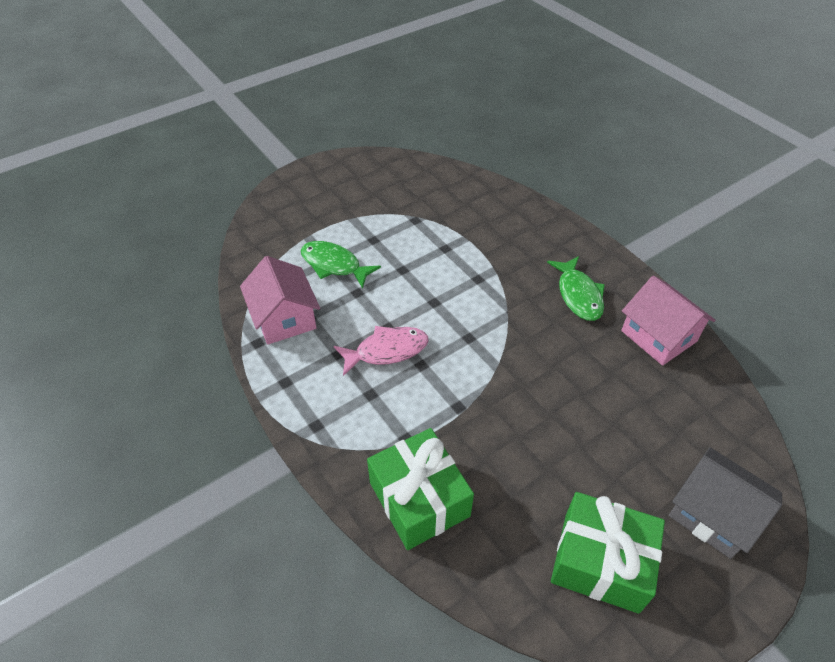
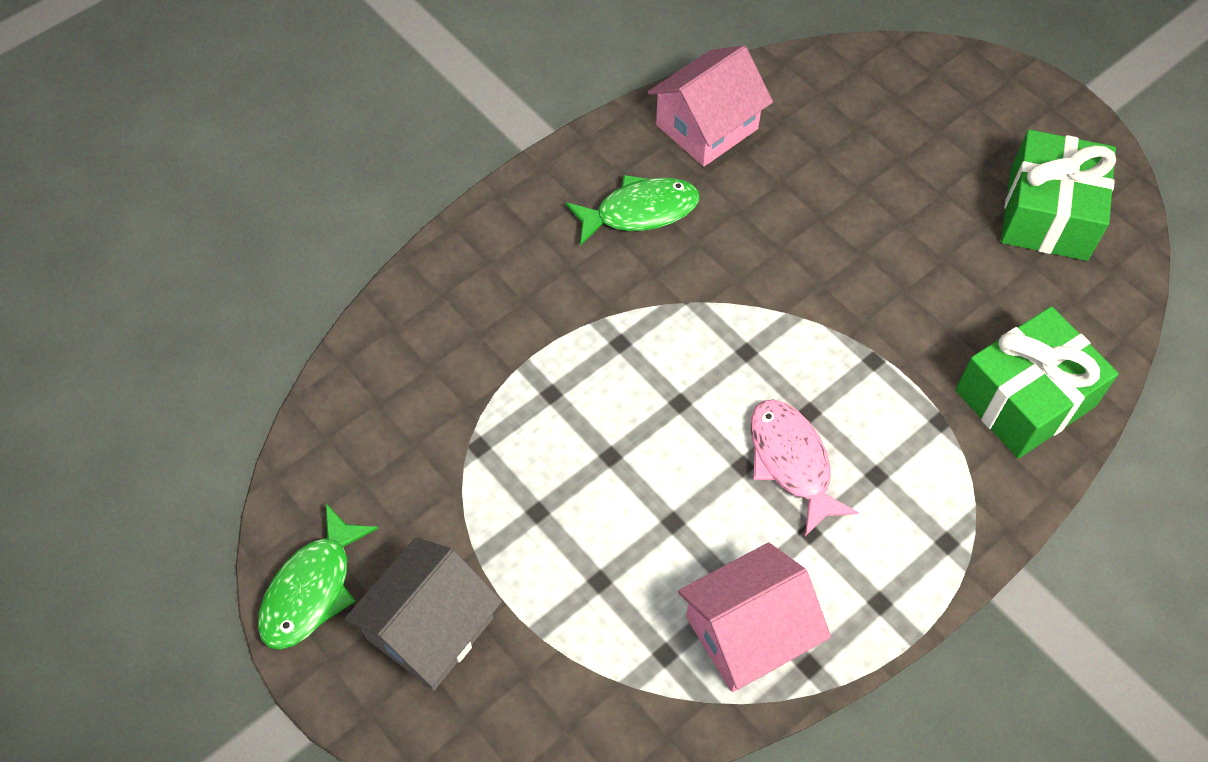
camera: 95 degrees left, 10 degrees up
(334, 265) = (609, 570): green fish -> green fish (312, 589)
(712, 514) = (961, 109): grey house -> grey house (430, 628)

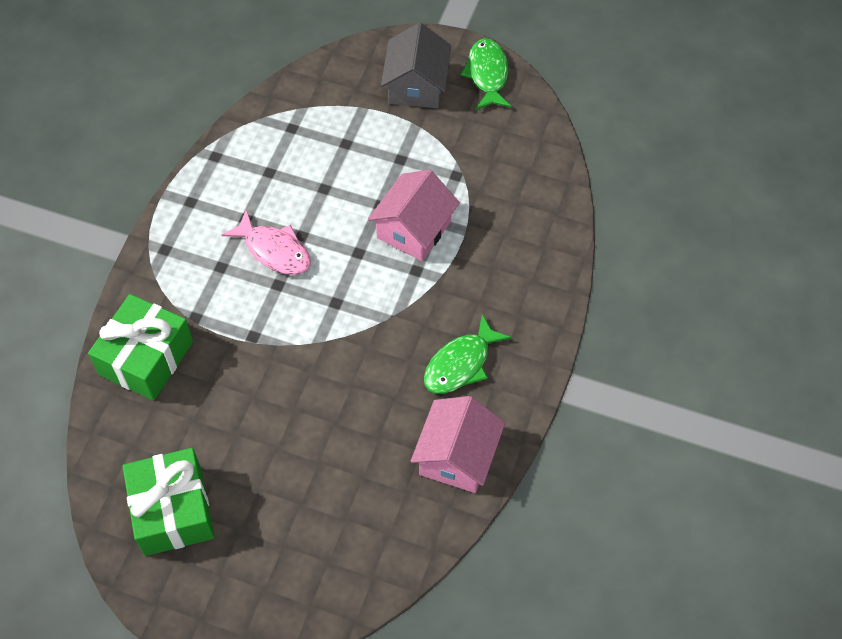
camera: 150 degrees right, 0 degrees up
(748, 632) = (254, 156): pink house -> pink house (414, 229)

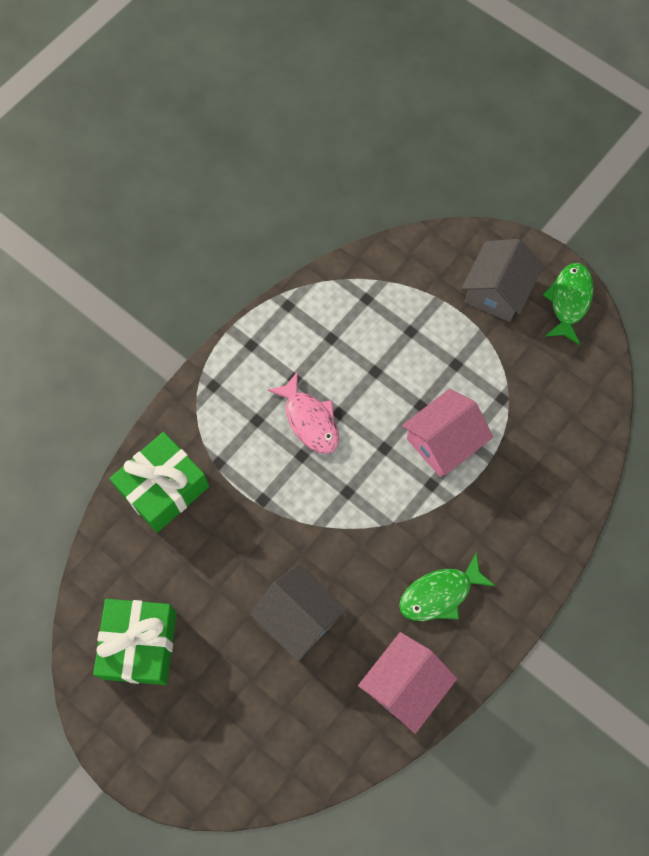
camera: 20 degrees right, 10 degrees up
(329, 430) = (299, 617): none -> grey house

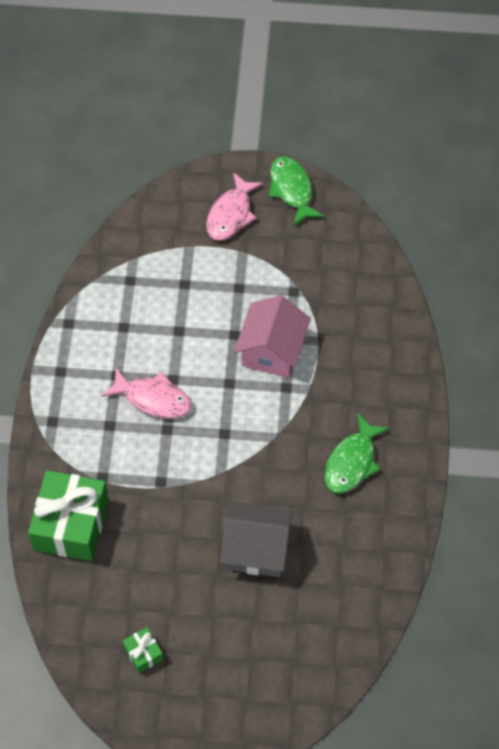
camera: 35 degrees left, 10 degrees down
(140, 645) = (143, 653): green gift -> green gift, size x0.44
(404, 685) = (374, 544): pink house -> none
(497, 291) = (231, 214): grey house -> pink fish

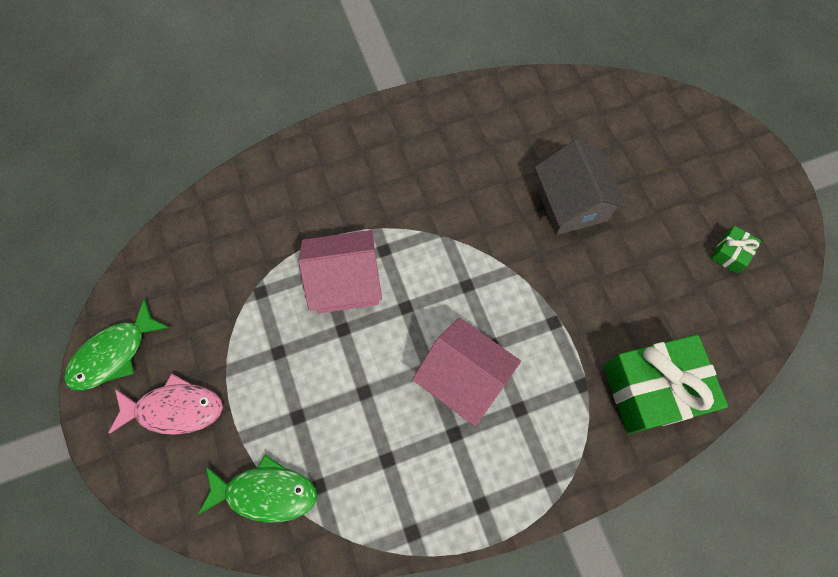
camera: 115 degrees left, 10 degrees up
(153, 399) = (463, 377): pink fish -> pink house
(352, 462) = (437, 159): green fish -> green fish (266, 492)

